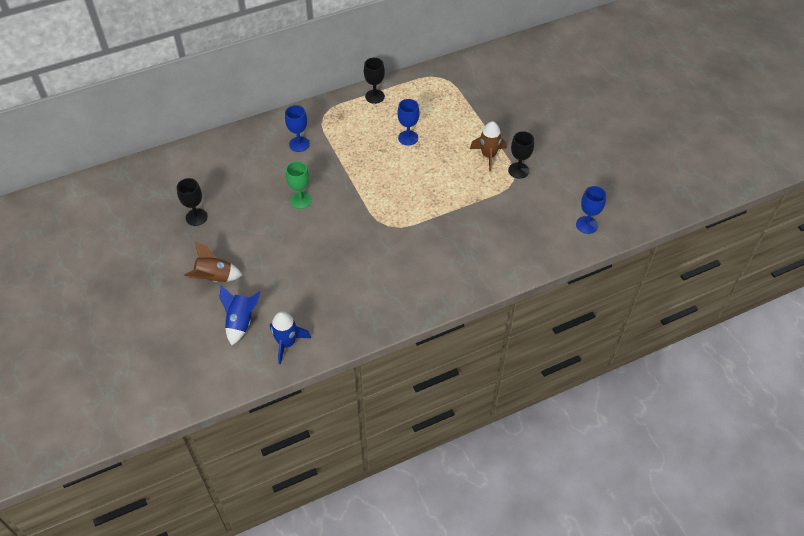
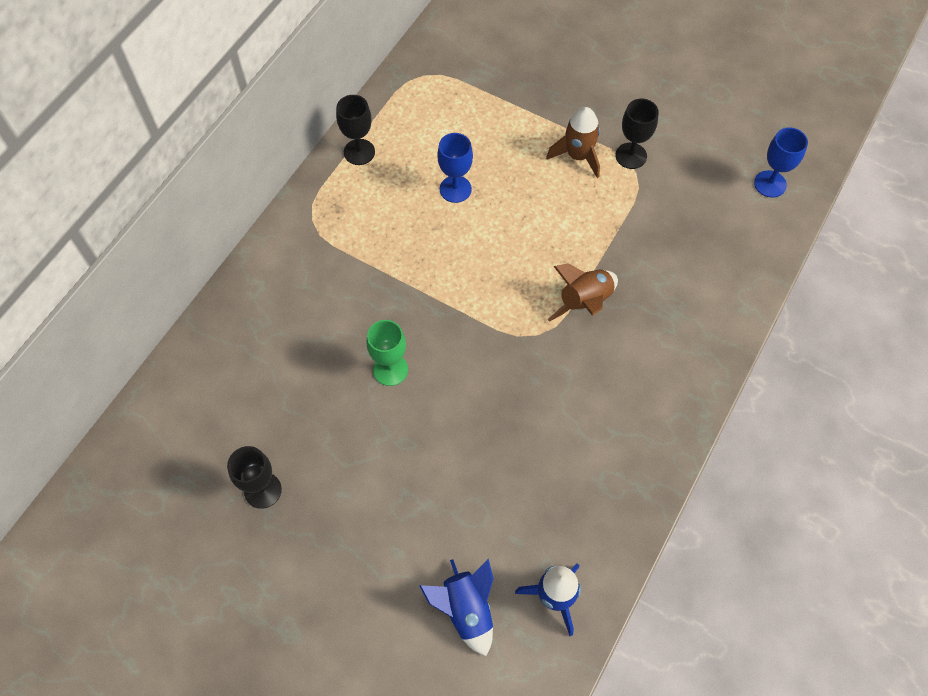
camera: 35 degrees left, 10 degrees up
(214, 278) = (371, 568): brown rocket -> brown rocket (585, 302)
(299, 144) = (315, 285): blue goblet -> none

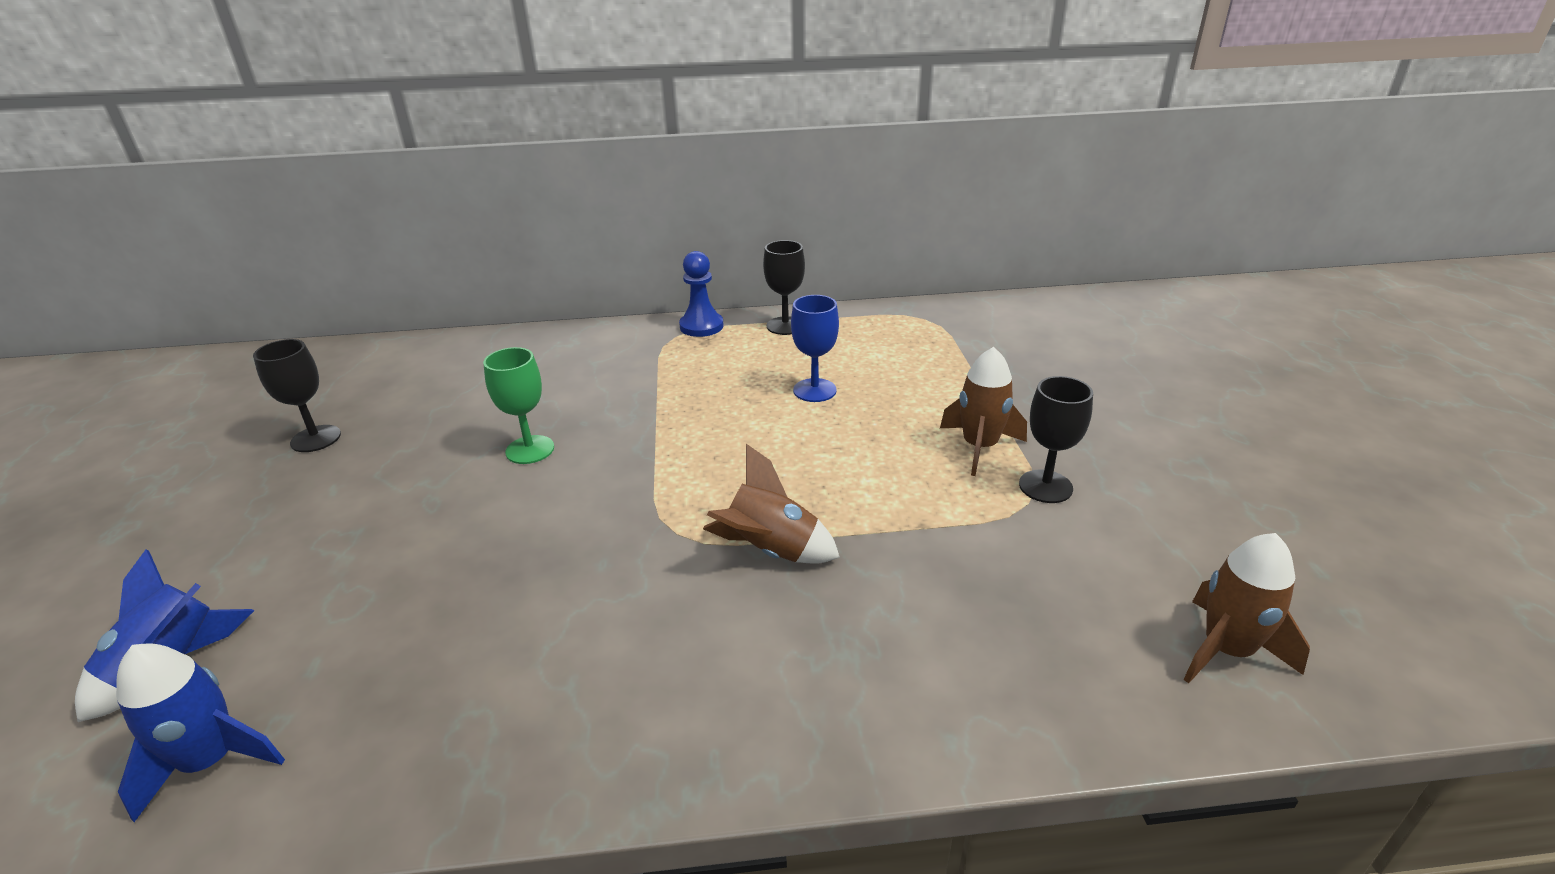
camera: 55 degrees right, 30 degrees down
(312, 198) = (701, 326): none -> blue pawn
(770, 184) = (1226, 650): blue goblet -> brown rocket

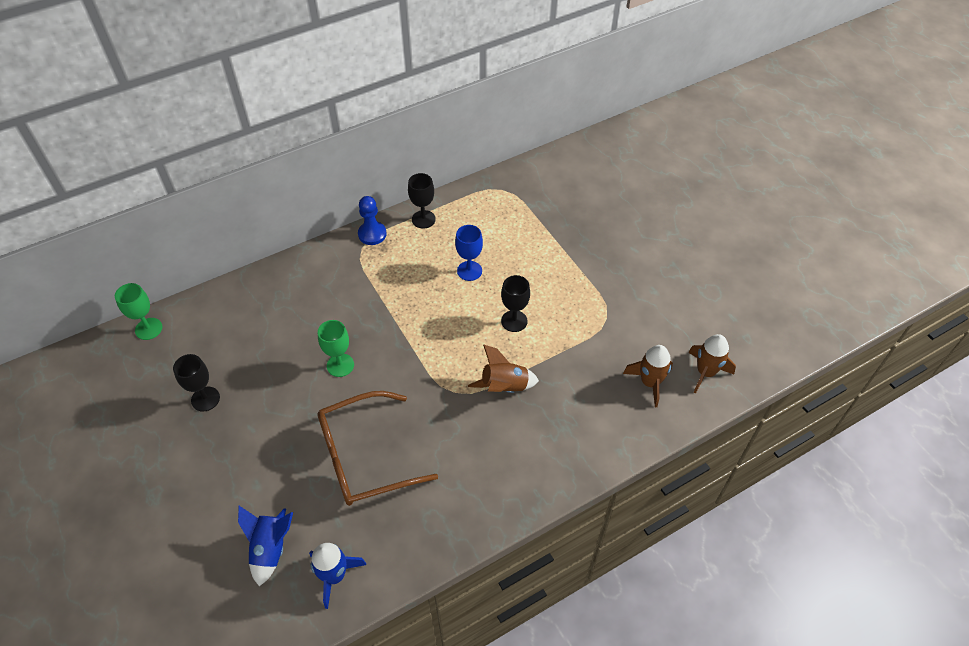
camera: 25 degrees left, 20 degrees up
(337, 353) = (148, 329): none -> green goblet
(450, 580) = (364, 457): none -> brown glasses
(979, 447) = (571, 287): brown rocket -> brown rocket (650, 382)
(1045, 486) = (611, 305): black goblet -> black goblet (514, 321)

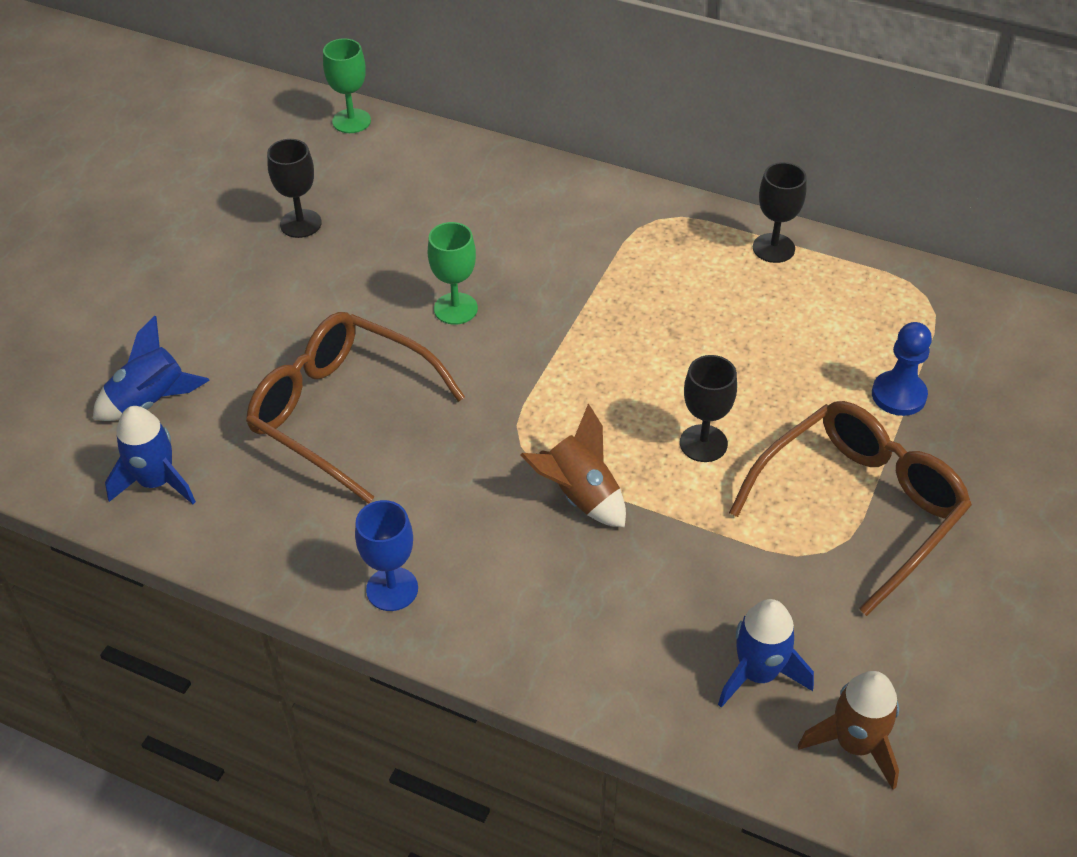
camera: 55 degrees right, 5 degrees down
(372, 234) = (690, 215): blue pawn -> blue pawn (898, 395)
(469, 271) = (738, 345): blue goblet -> blue goblet (392, 589)
(593, 291) = (859, 507): none -> brown glasses
(650, 382) = (758, 673): brown rocket -> blue rocket

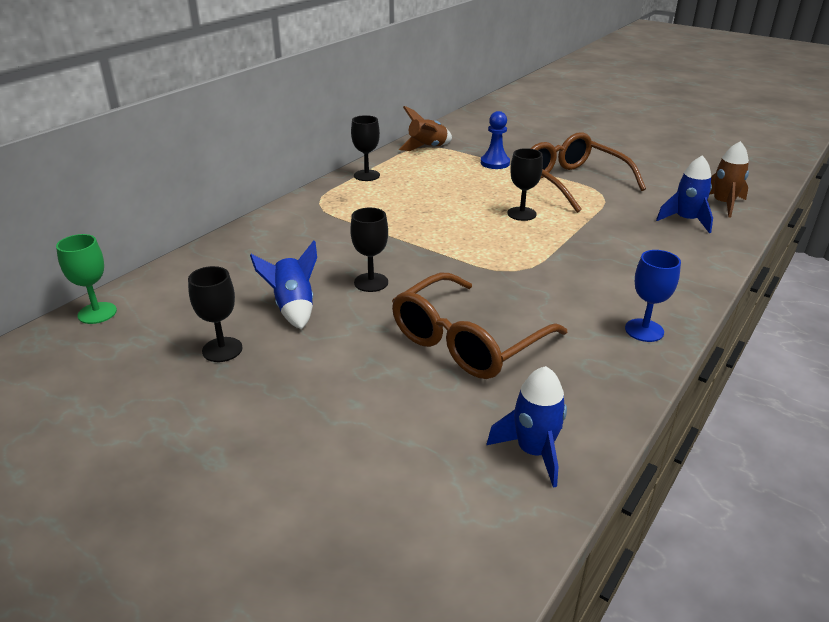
camera: 80 degrees left, 15 degrees down
(150, 401) = (426, 455): blue rocket -> blue rocket (293, 307)
(455, 309) = (371, 282): green goblet -> black goblet
(579, 495) = (560, 255): brown rocket -> brown rocket (427, 148)

